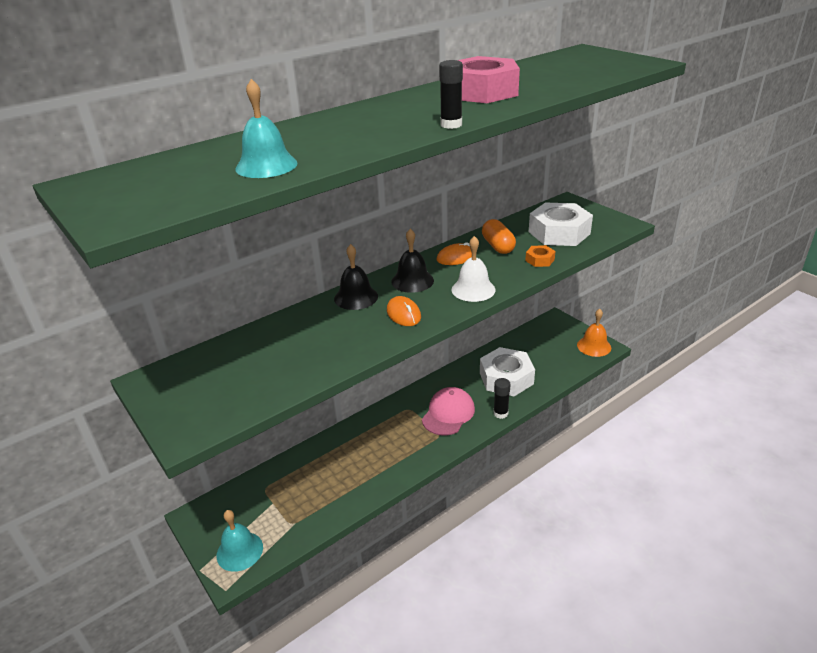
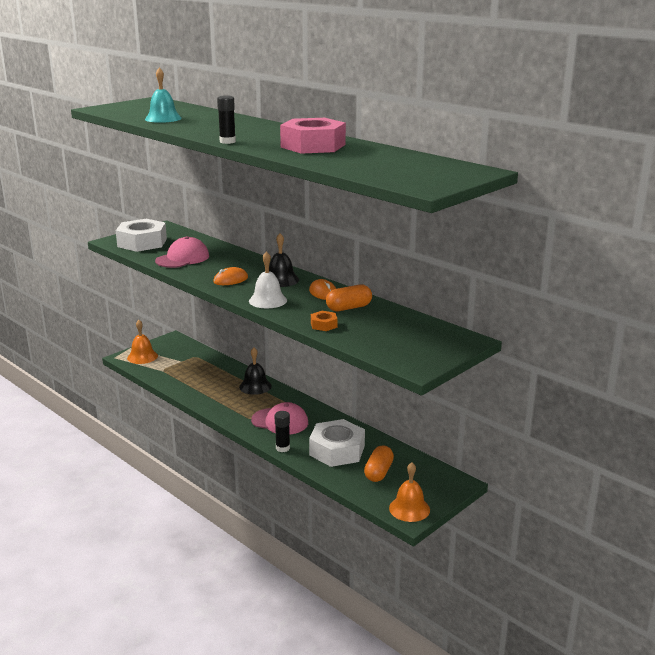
camera: 80 degrees right, 10 degrees down
(239, 551) = (142, 357): turquoise bell -> orange bell
(309, 354) = (182, 258): none -> pink cap
(356, 297) = (255, 264): black bell -> black bell (255, 386)
(542, 357) = (378, 472): none -> orange capsule
(559, 233) = (385, 334): white nut -> white nut (142, 242)

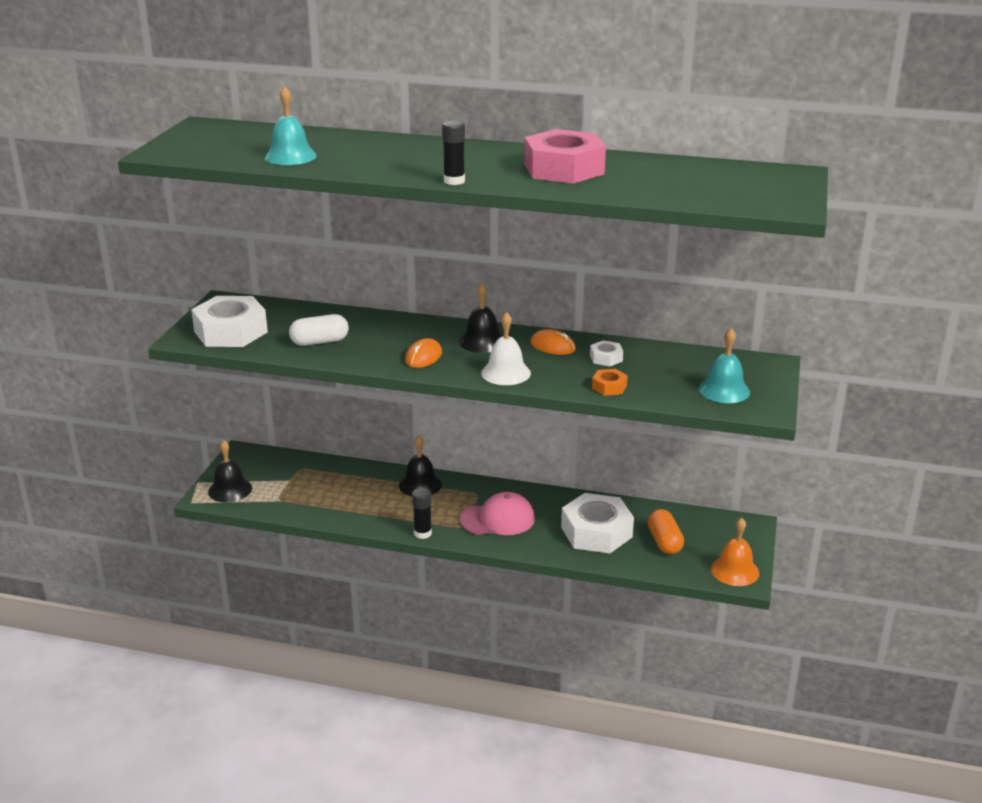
camera: 30 degrees left, 5 degrees up
(142, 357) = (230, 489): orange bell -> black bell
(182, 258) = (319, 342): pink cap -> white capsule
(282, 448) = (536, 550): black glue stick -> black glue stick (422, 533)
(349, 308) = (606, 358): orange capsule -> white nut
(404, 347) = (724, 390): none -> turquoise bell

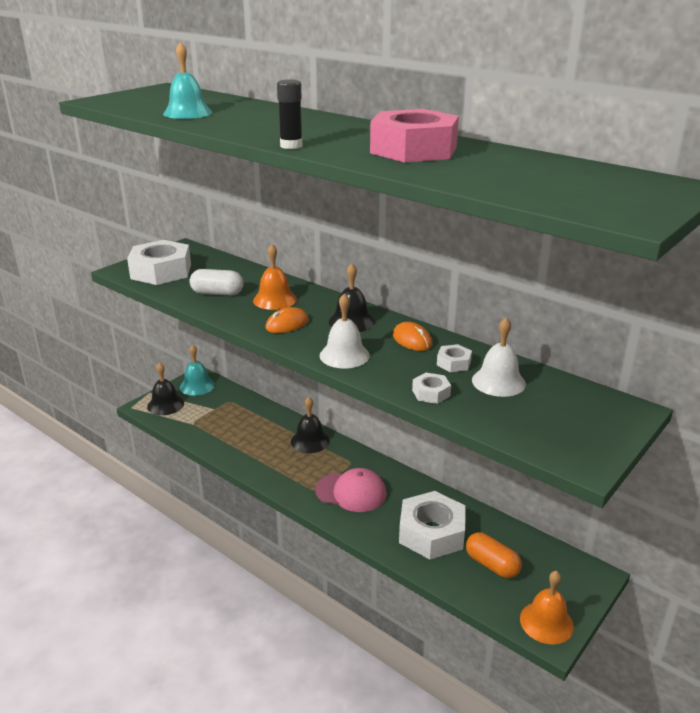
camera: 25 degrees right, 0 degrees up
(386, 336) = (275, 299): none -> orange bell
(422, 533) = (278, 486): black glue stick -> none
(609, 387) = (431, 393): orange nut -> white nut
(655, 365) = (498, 382): none -> white bell
(664, 542) = (491, 565): orange capsule -> orange capsule turned 60 degrees counterclockwise
(724, 390) = (552, 427): turquoise bell -> turquoise bell (197, 386)

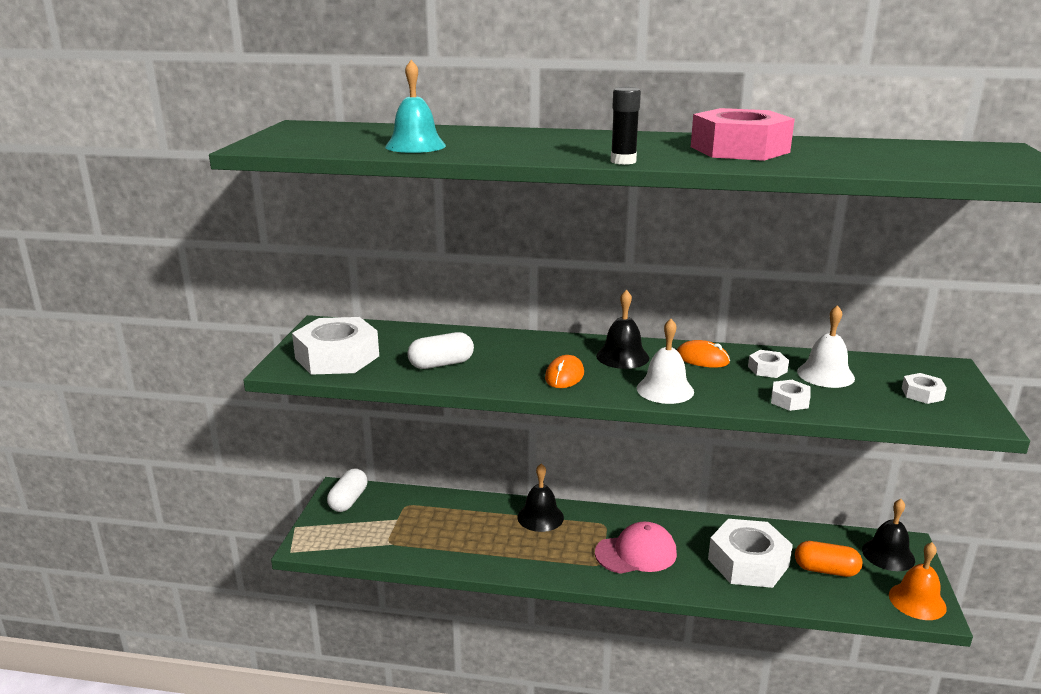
camera: 30 degrees left, 5 degrees down
(165, 405) = (332, 534): black bell -> black bell (888, 554)
(197, 386) = (348, 500): turquoise bell -> white capsule
(275, 299) = (514, 355): orange bell -> none
(563, 424) = (922, 394): none -> white nut

